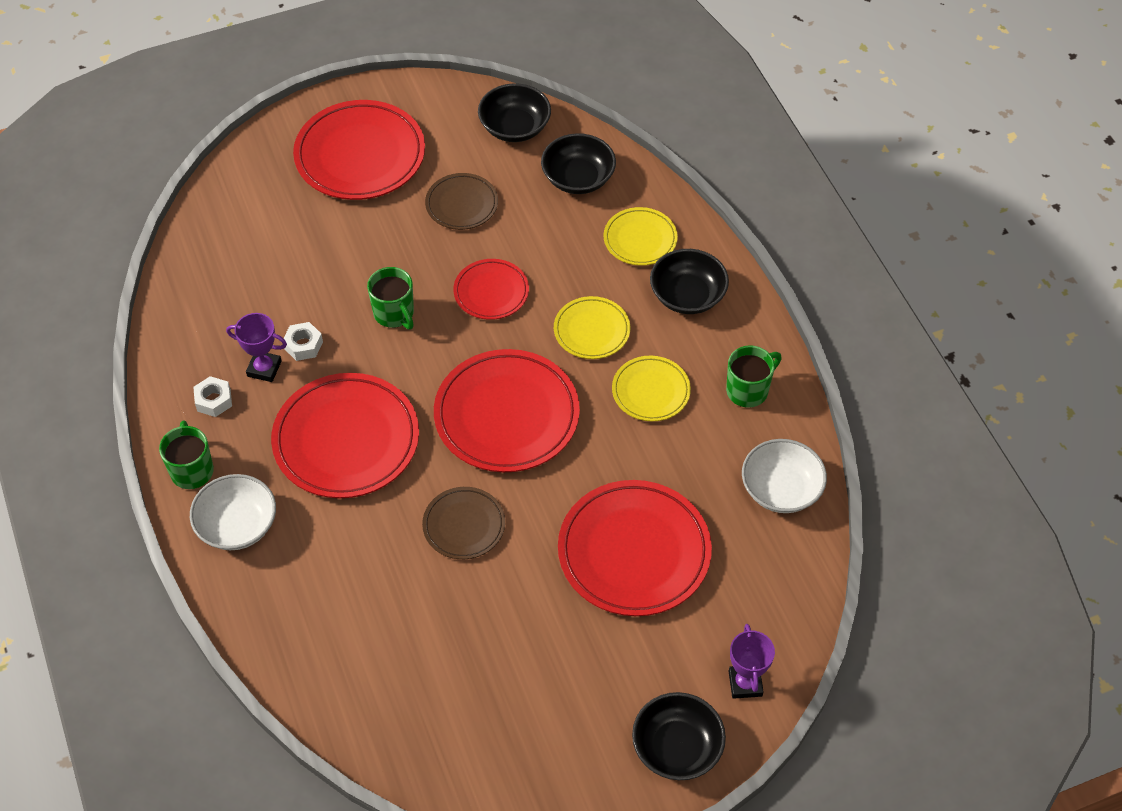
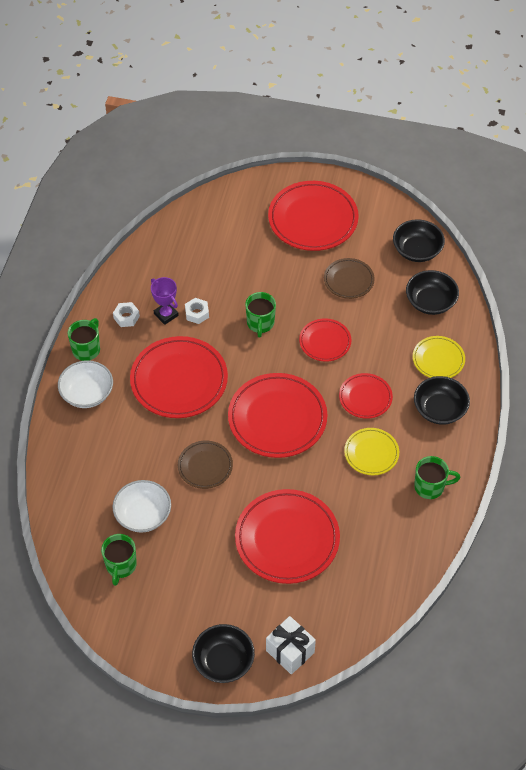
camera: 35 degrees right, 0 degrees up
(455, 714) = (121, 566): none -> green mug
(591, 330) = (365, 397): yellow plate -> red plate
(745, 683) = (290, 651): purple trophy -> white gift
(781, 489) = (402, 556): white bowl -> white bowl (143, 515)

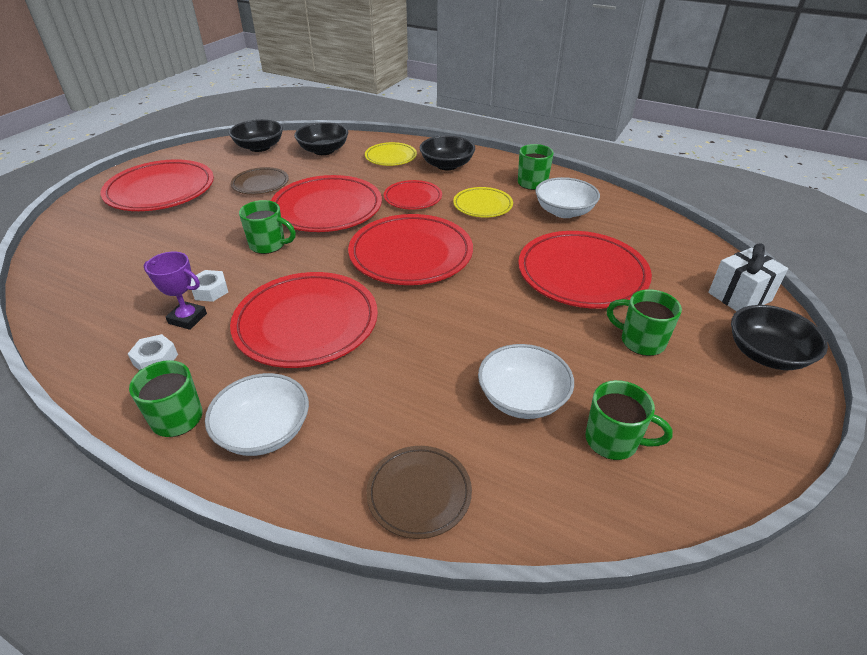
camera: 75 degrees left, 15 degrees down
(166, 315) = (187, 318): purple trophy -> purple trophy turned 45 degrees clockwise
(205, 466) = (457, 322): brown plate -> brown plate (419, 493)
(216, 581) = (641, 341): none -> green mug
(325, 342) = (327, 209): red plate -> red plate, size x1.83
(383, 518) = (564, 211): none -> white bowl

